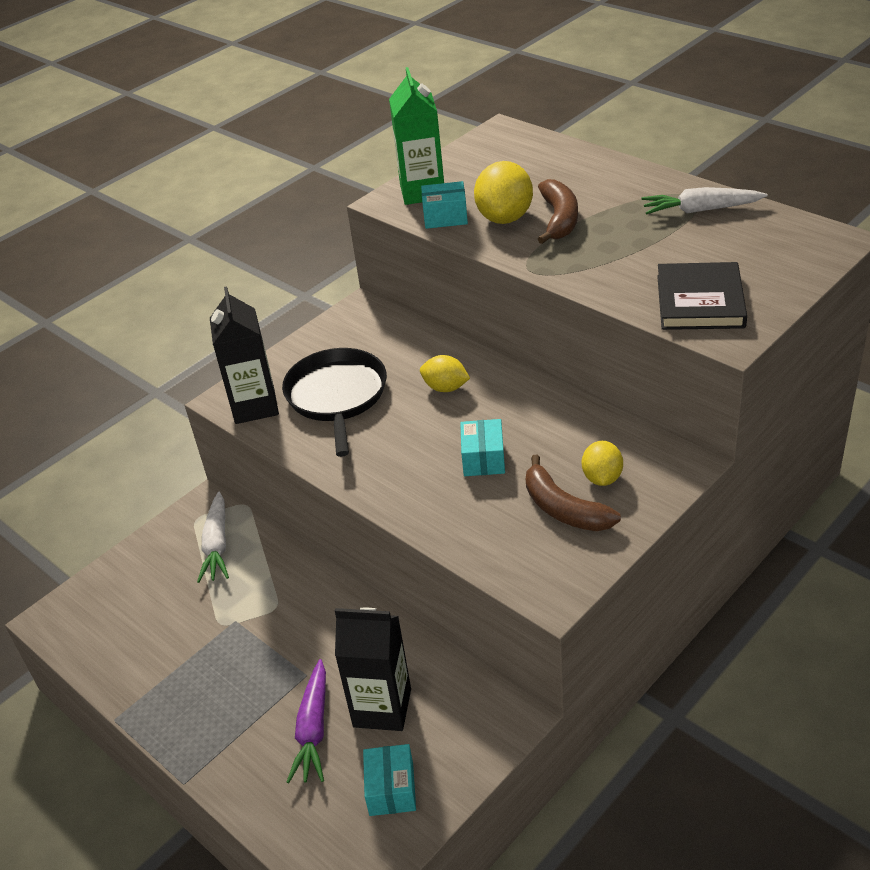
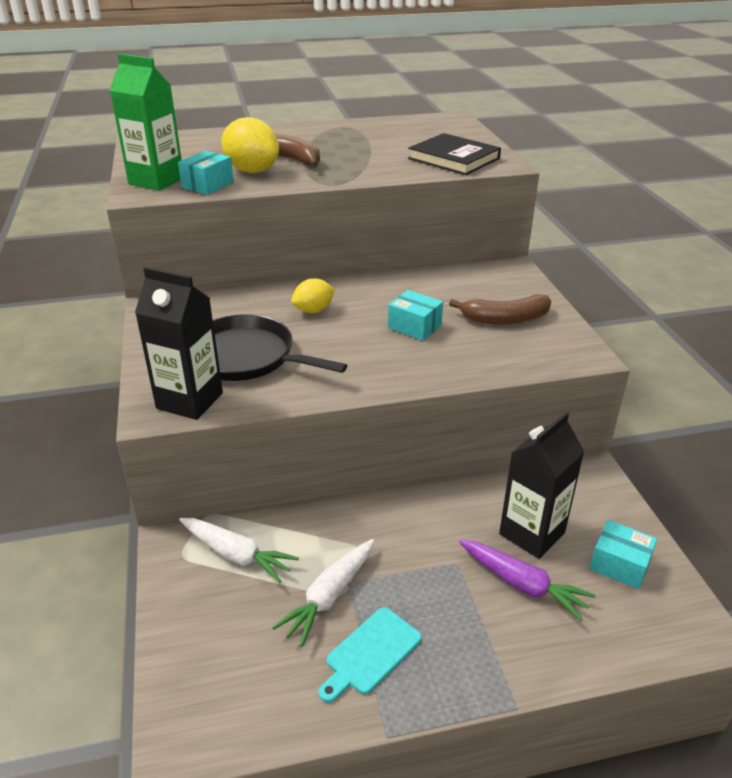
camera: 60 degrees left, 5 degrees down
(178, 672) = (370, 653): none -> turquoise cutting board
(602, 478) = (491, 295): yellow lemon -> none
(700, 210) = (361, 130): white carrot -> white carrot (329, 596)

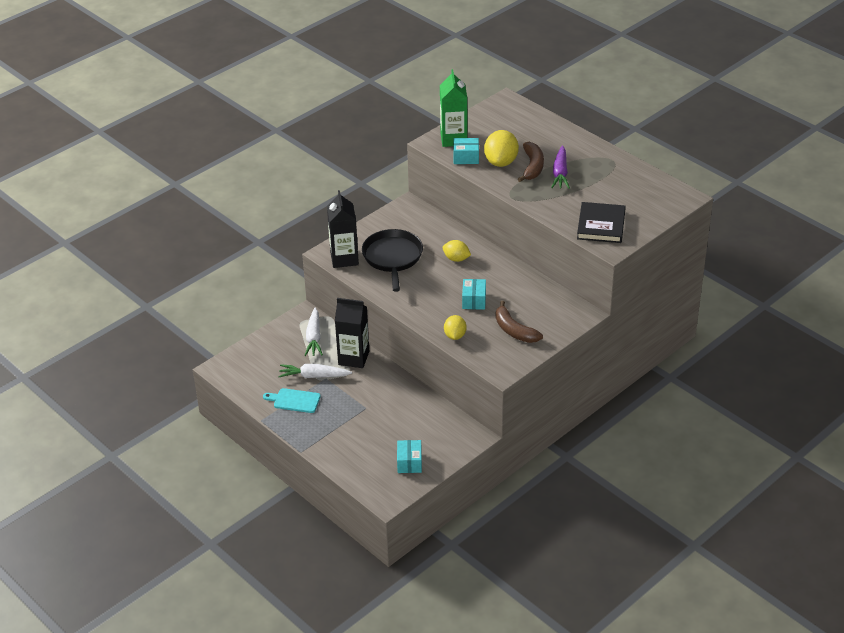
camera: 60 degrees right, 5 degrees up
(477, 366) = (455, 336): none -> yellow lemon
(522, 584) = (369, 433): purple carrot -> purple carrot (560, 173)
(532, 533) = (406, 426): black carton -> black carton (353, 358)

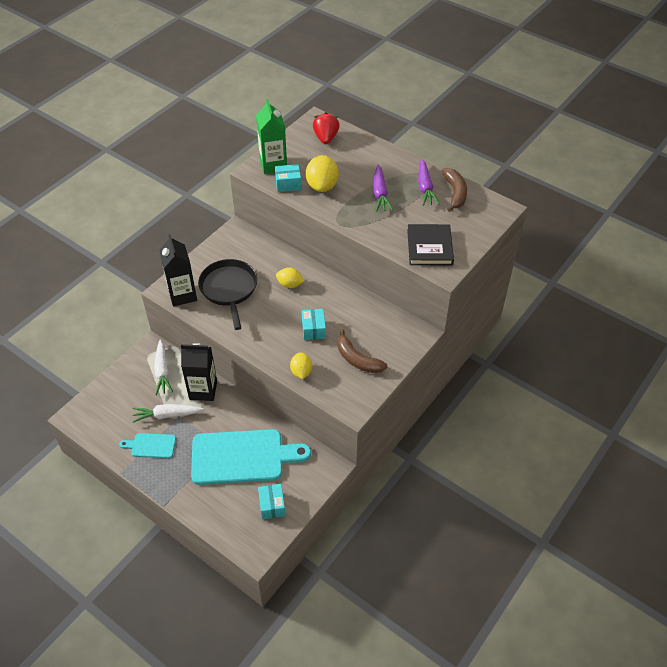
camera: 10 degrees left, 10 degrees up
(385, 419) = (242, 457): none -> turquoise cutting board
(513, 118) = (326, 138): none -> red strawberry
(532, 167) = (353, 188): brown banana -> brown banana (455, 193)
(609, 171) = (425, 187): none -> purple carrot

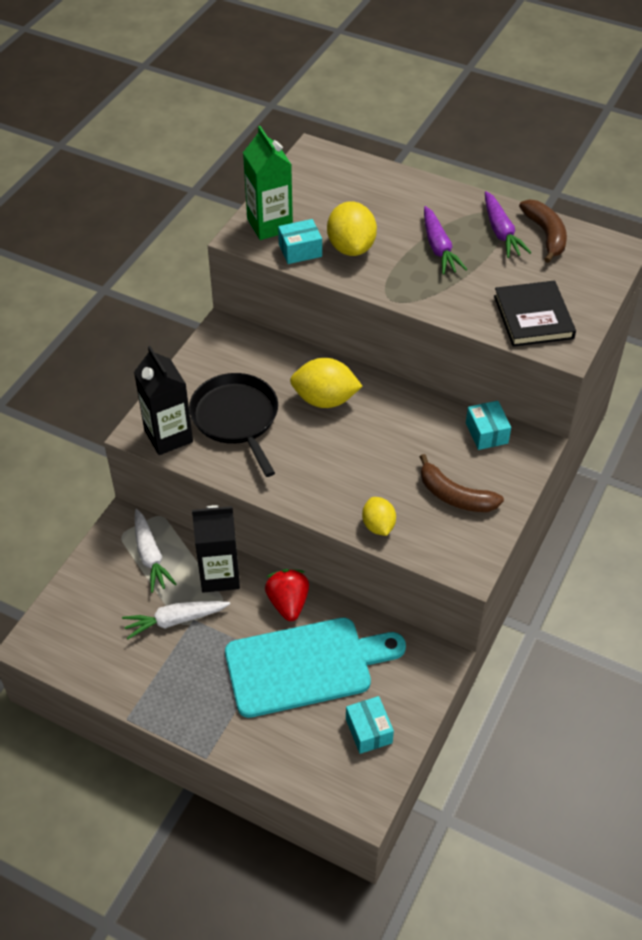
camera: 10 degrees left, 0 degrees up
(151, 446) = (163, 670): turquoise cutting board -> none
(290, 284) = (325, 399): yellow lemon -> yellow lemon, size x1.62
(313, 329) = (378, 461): turquoise box -> turquoise box (486, 433)
(326, 138) = (335, 177): red strawberry -> red strawberry (288, 603)

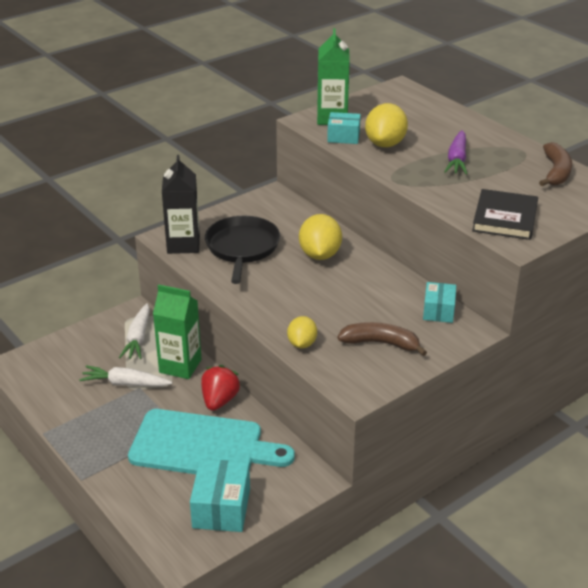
camera: 25 degrees right, 15 degrees down
(219, 575) = (180, 366): black carton -> green carton
(325, 399) = (320, 255): yellow lemon -> yellow lemon turned 60 degrees clockwise
(368, 731) = (221, 508): turquoise box -> turquoise box, size x1.53
(455, 496) = (381, 343): brown banana -> brown banana turned 135 degrees clockwise
(501, 232) = (518, 162): purple carrot -> none

